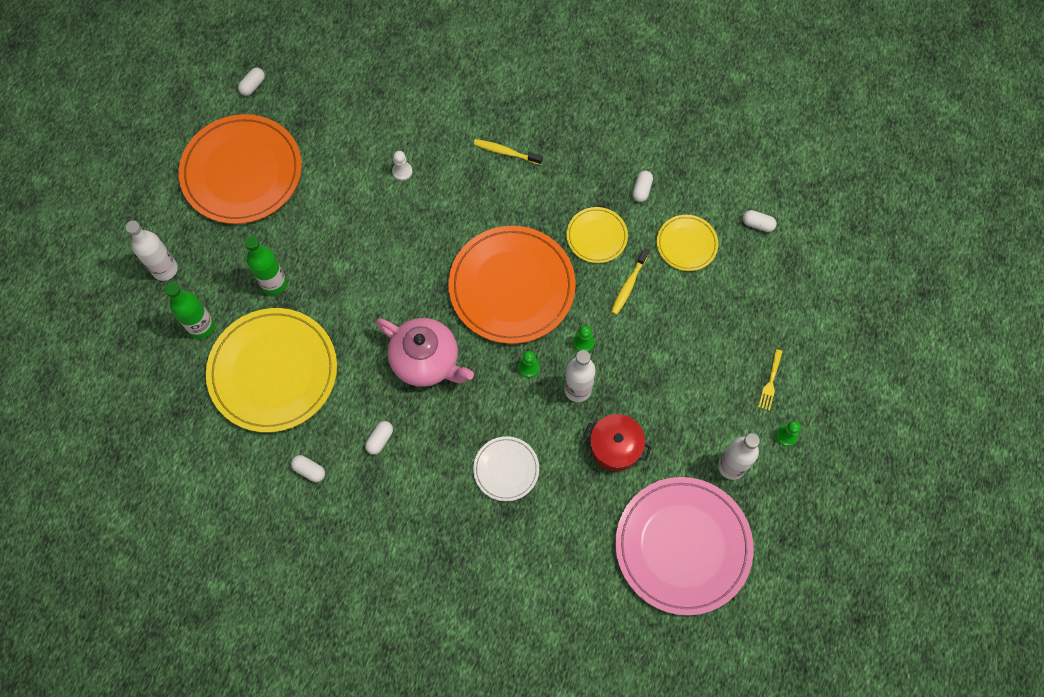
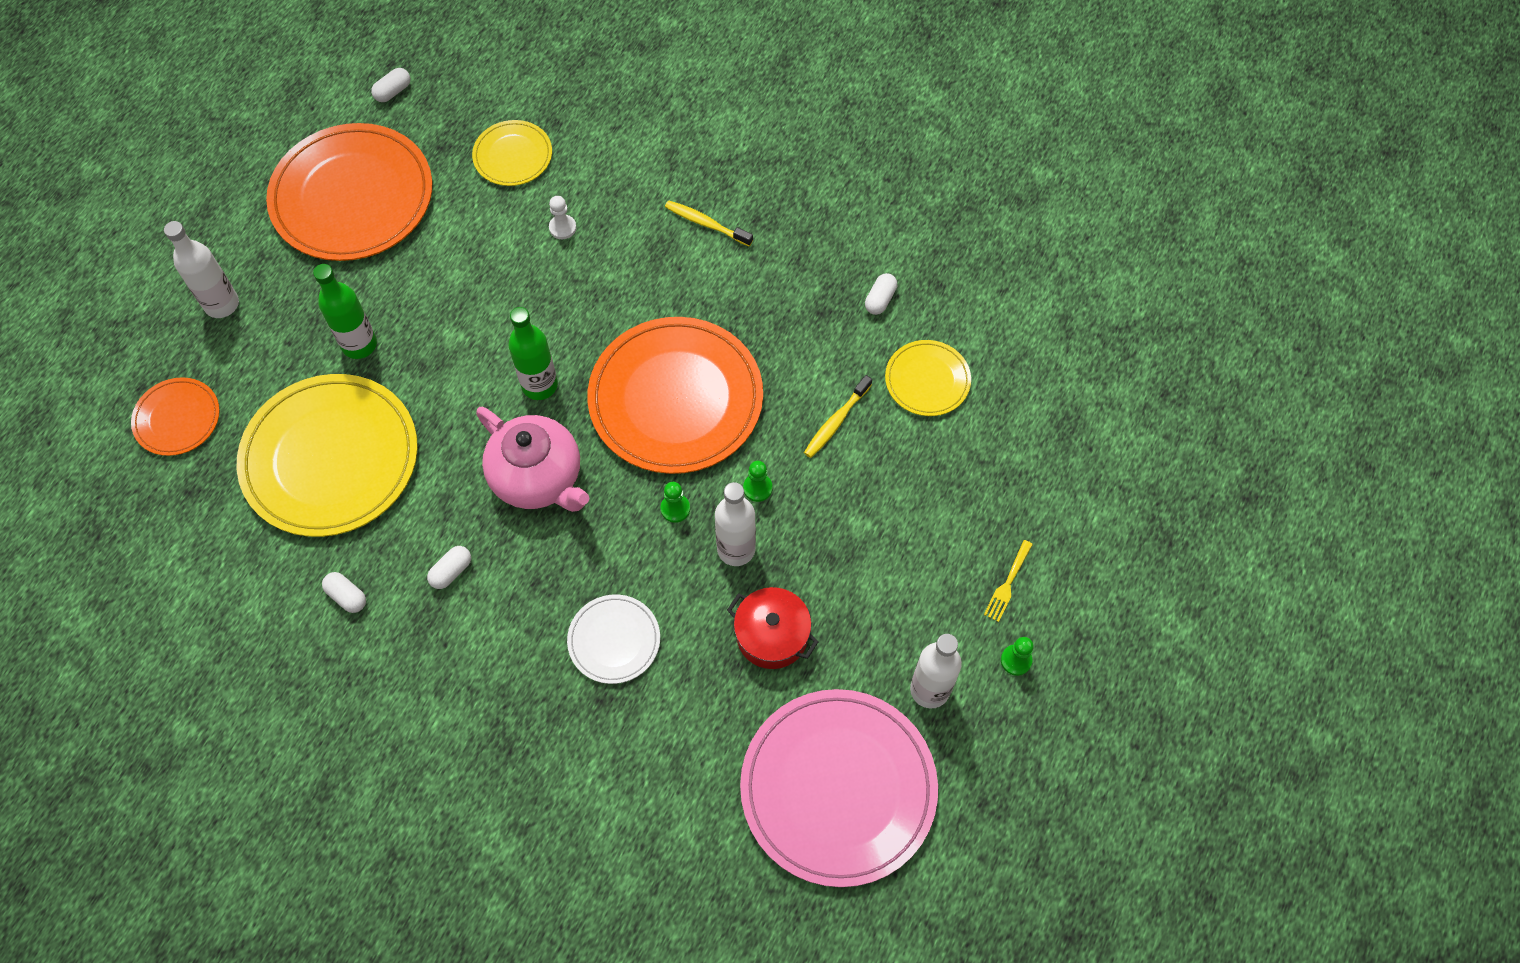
camera: 10 degrees right, 5 degrees down
(153, 360) = (177, 418): none -> orange plate
(202, 327) = (251, 385): green bottle -> green bottle (540, 385)
(596, 236) = (805, 351): yellow plate -> yellow plate (513, 155)
(757, 224) = (1031, 369): white capsule -> none

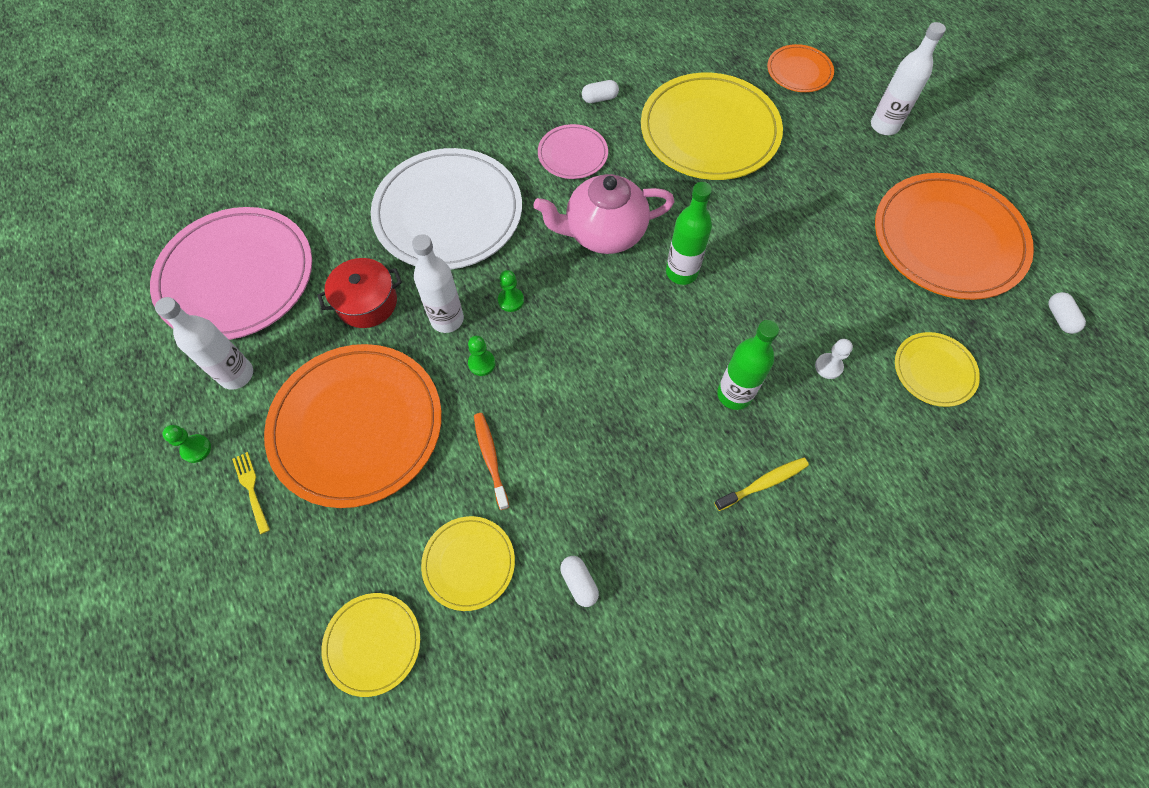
camera: 125 degrees right, 0 degrees up
(359, 344) = (796, 184): green bottle -> green bottle (734, 394)
(451, 571) = (572, 154): white capsule -> pink plate
(614, 640) = (448, 213): white plate -> white plate, size x2.03
(676, 398) = (602, 354): orange plate -> orange plate (357, 426)
(836, 421) = (490, 458): yellow toothbrush -> orange toothbrush
(1032, 403) = (372, 644): none -> yellow plate

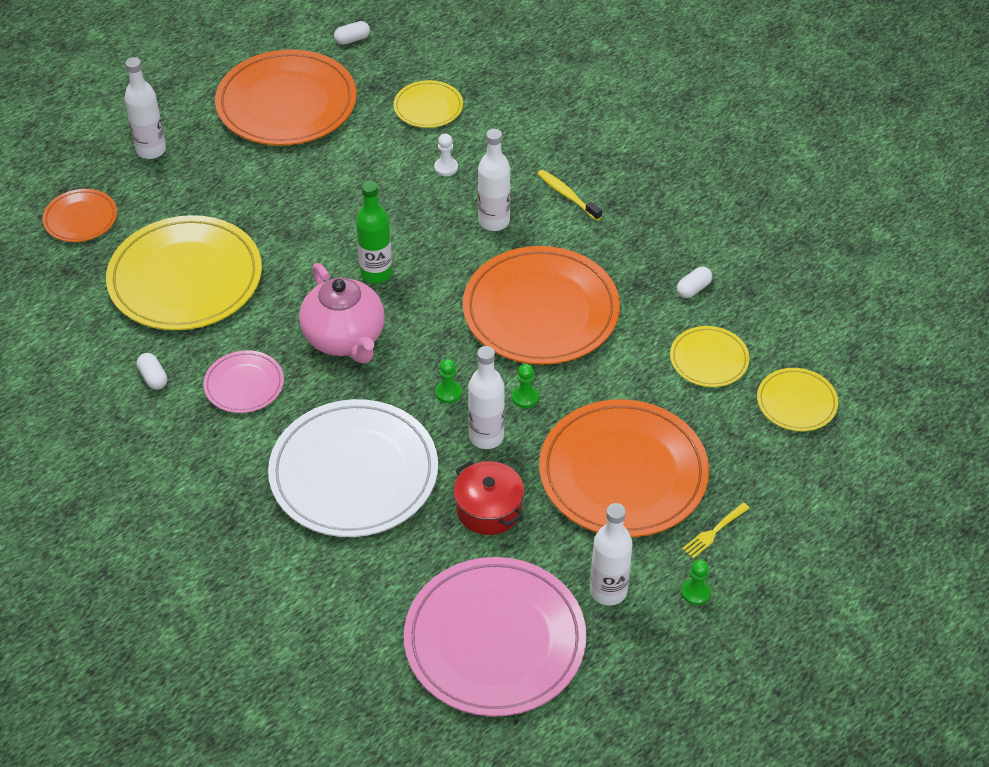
camera: 105 degrees left, 15 degrees down
(490, 458) = (614, 368): orange toothbrush -> none
(591, 407) = (541, 310): none -> orange plate
(734, 394) = (494, 221): green bottle -> white bottle

